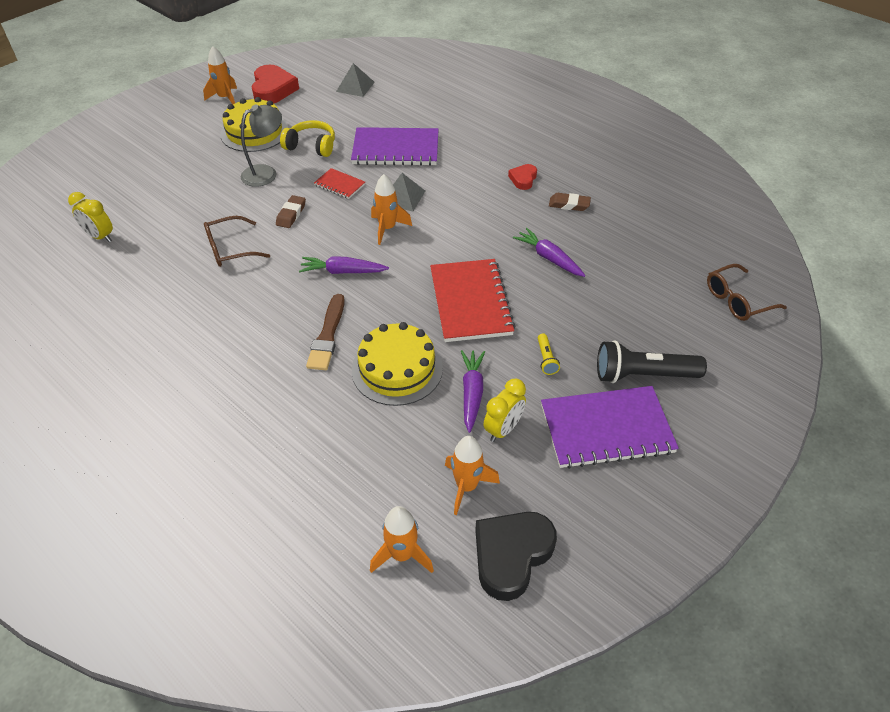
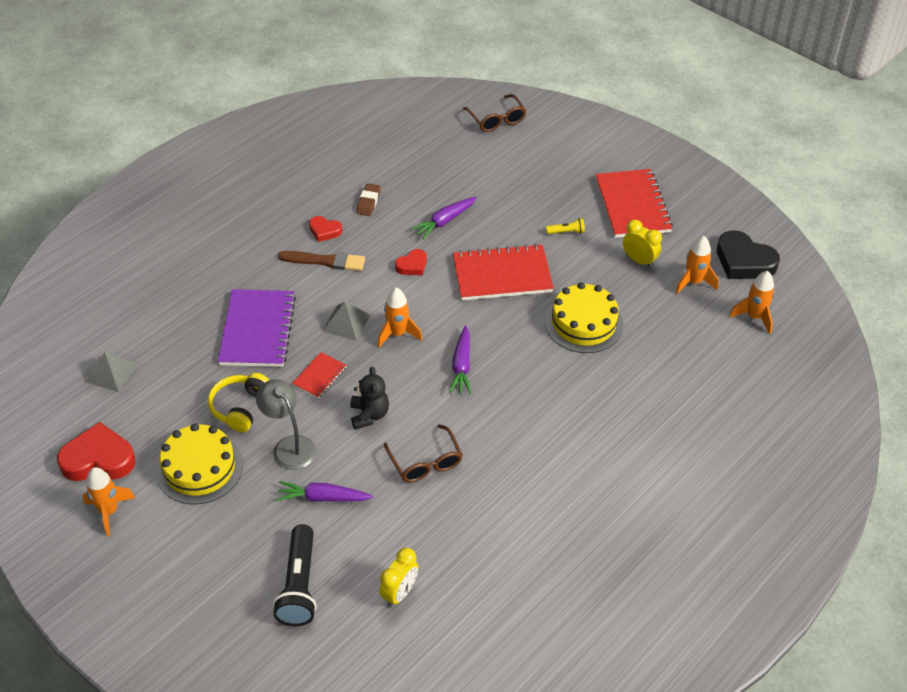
camera: 90 degrees left, 0 degrees up
(291, 214) = (369, 415): brown eraser -> black teddy bear
(327, 335) = (547, 372): brown brush -> brown brush (325, 261)
(472, 393) = (605, 277): purple carrot -> purple carrot (323, 498)
(480, 236) = (412, 265): none -> red heart
(606, 428) = (632, 205): purple notebook -> red notebook
(643, 375) = (578, 180): black flashlight -> black flashlight (299, 585)

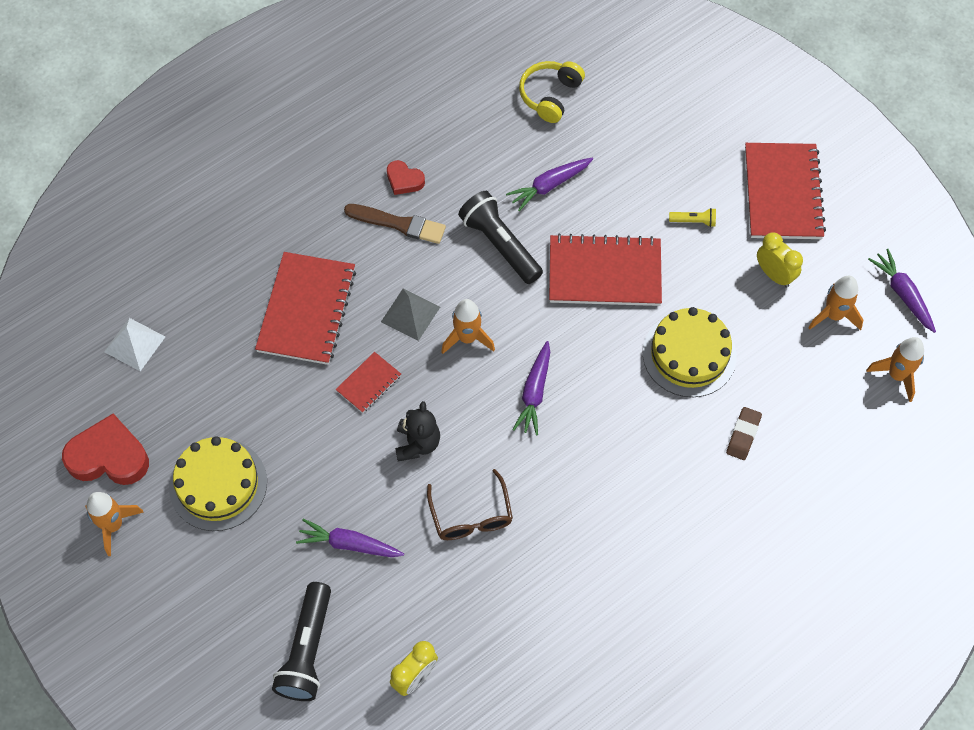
camera: 10 degrees right, 15 degrees up
(111, 372) = (134, 344): grey pyramid -> white pyramid
(240, 407) = (273, 412): yellow headphones -> yellow headphones (550, 96)
(257, 330) = (306, 310): purple notebook -> red notebook
(289, 446) = (321, 471): grey lamp -> none
(368, 202) = (462, 145): brown eraser -> brown eraser (743, 435)
(412, 265) = (500, 244): red heart -> black flashlight
(496, 120) = (639, 41): brown glasses -> none
(744, 261) = (902, 294): black heart -> purple carrot

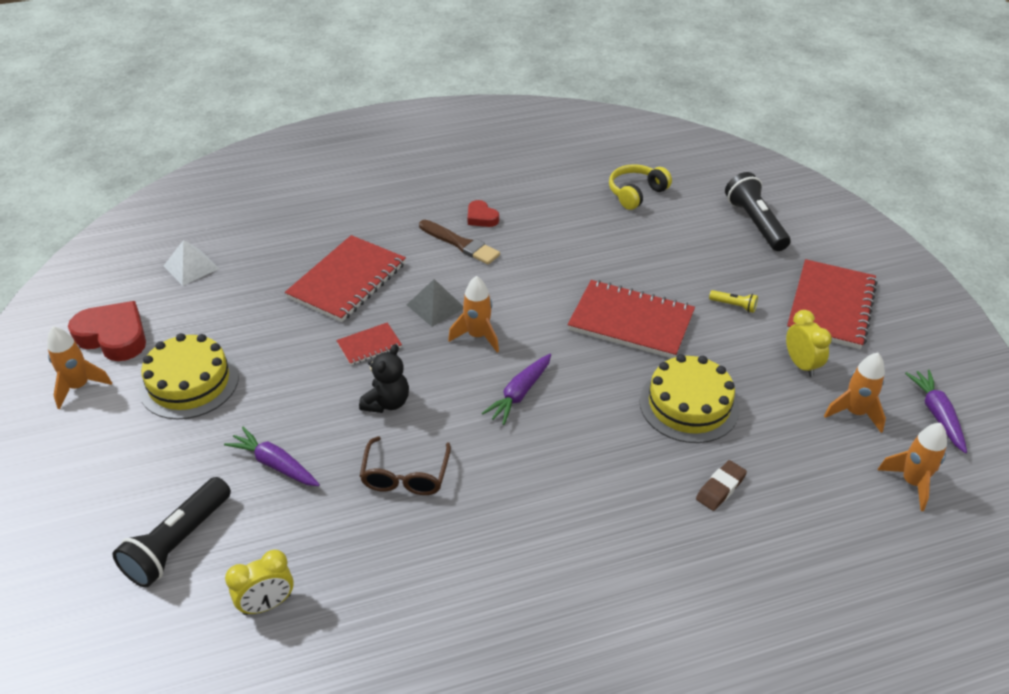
camera: 20 degrees right, 20 degrees down
(500, 244) = (543, 278): black flashlight -> black flashlight (755, 223)
(549, 186) = (607, 250): purple carrot -> none

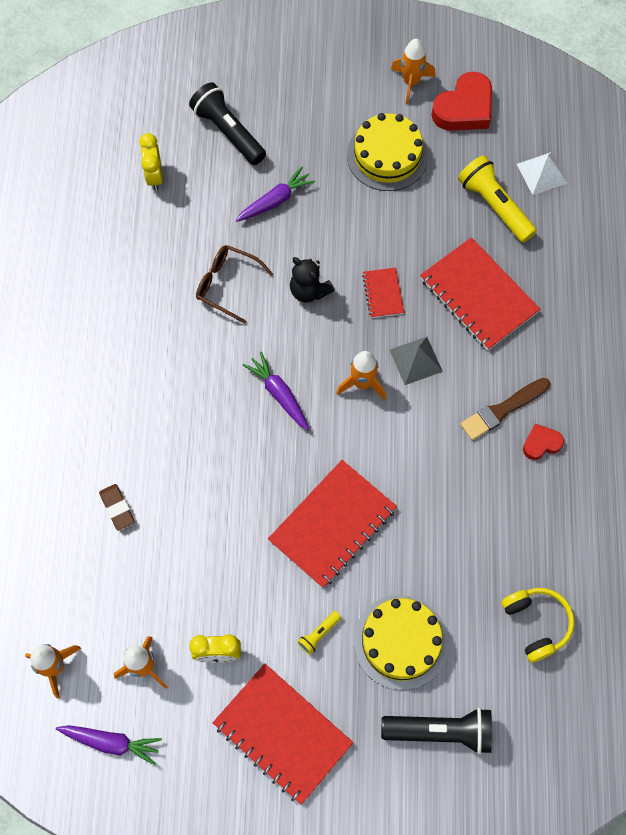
camera: 110 degrees right, 25 degrees up
(238, 290) = (494, 205): none -> yellow flashlight
(689, 405) = (211, 527): yellow cake -> yellow cake (400, 642)

